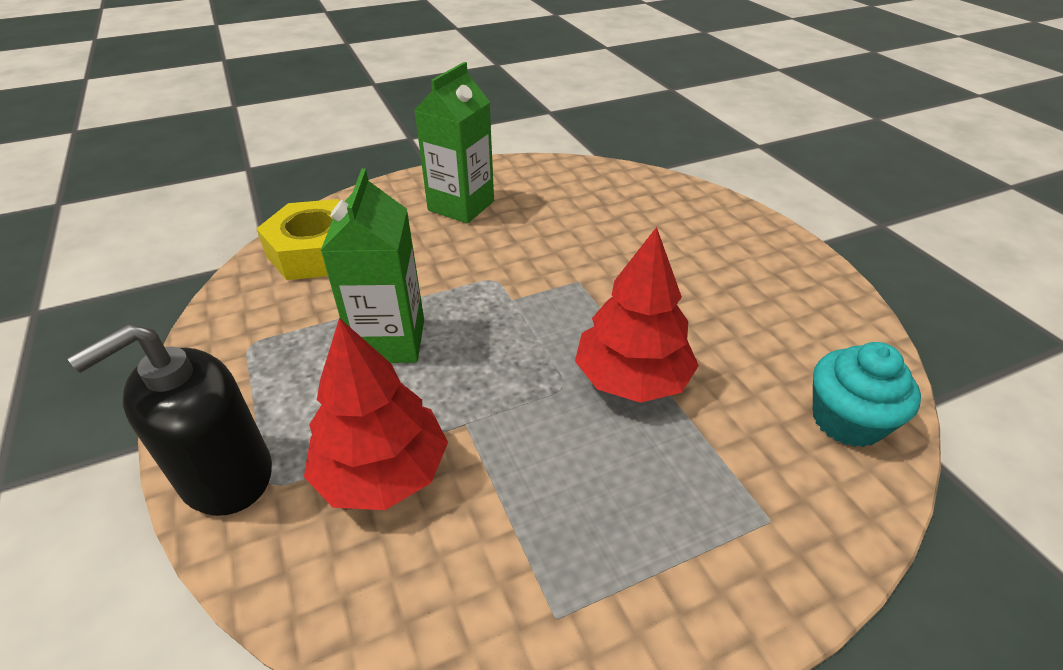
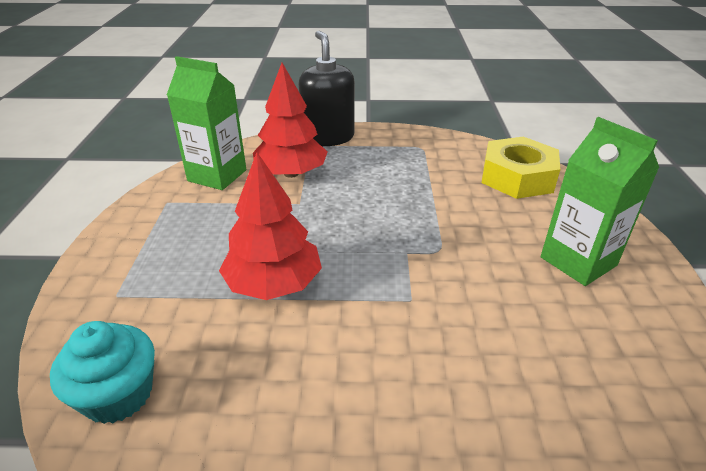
camera: 115 degrees right, 5 degrees down
(389, 341) = (393, 191): green carton -> green carton (217, 175)

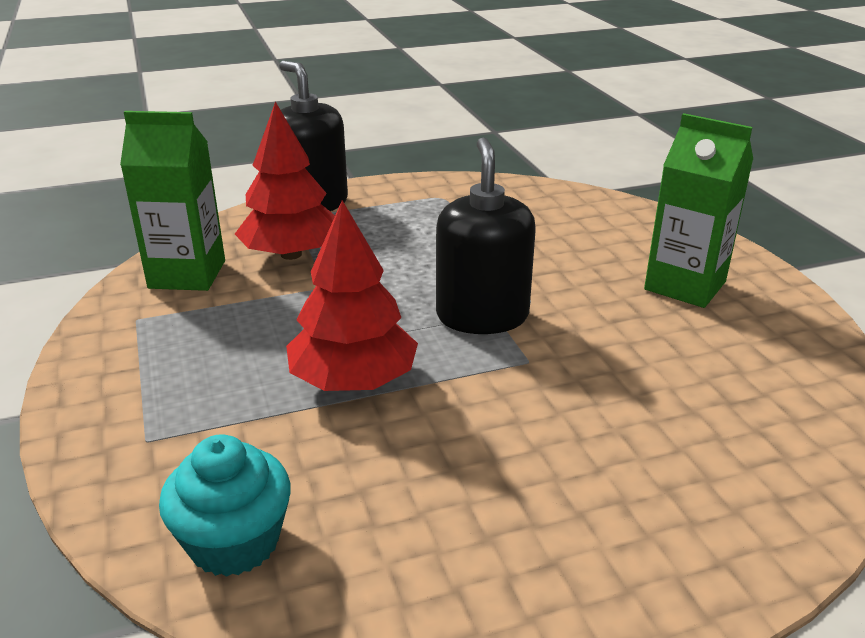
camera: 20 degrees left, 5 degrees down
(396, 252) = (482, 316): none -> black soap dispenser
(517, 177) = (574, 212): yellow nut -> none

